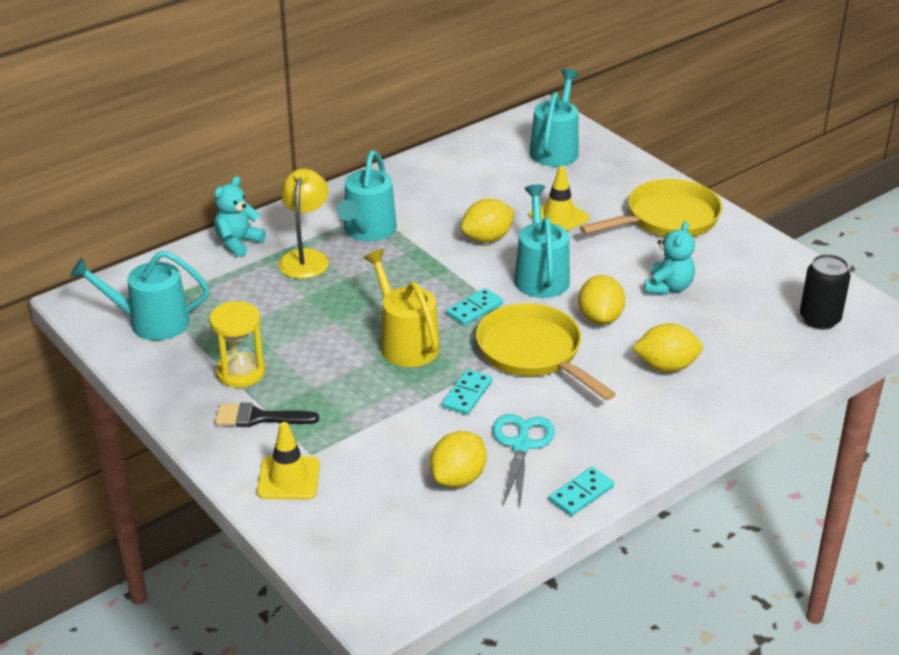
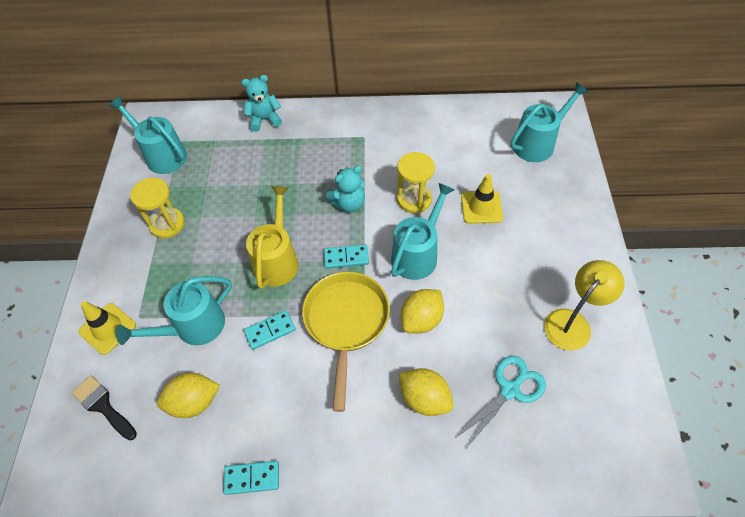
camera: 40 degrees right, 20 degrees up
(258, 418) = (141, 267): black brush -> black brush (103, 406)
(305, 258) = (289, 152): yellow lamp -> yellow lamp (573, 322)
(367, 230) = (346, 150): turquoise watering can -> turquoise watering can (194, 327)
(487, 238) = (414, 199): yellow lemon -> yellow hourglass
(521, 445) = (258, 402): turquoise scissors -> turquoise scissors (510, 390)
(667, 219) = (561, 253): yellow pan -> none
(668, 287) = (499, 321): turquoise teddy bear -> turquoise teddy bear (349, 204)
(819, 319) = (593, 433): black can -> none

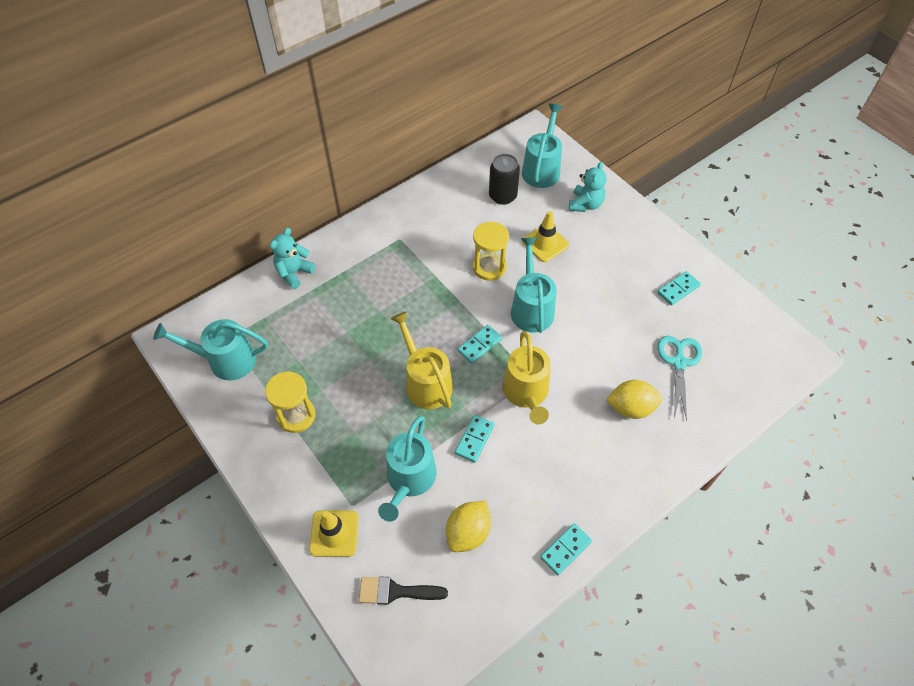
camera: 40 degrees left, 0 degrees up
(346, 322) = (526, 393): yellow pan -> yellow watering can
(349, 204) = (440, 301): turquoise teddy bear -> turquoise teddy bear (585, 204)
(421, 320) = (578, 354): yellow lemon -> none
(480, 148) = (502, 196): none -> black can
(573, 322) = (678, 289): yellow lamp -> turquoise domino

